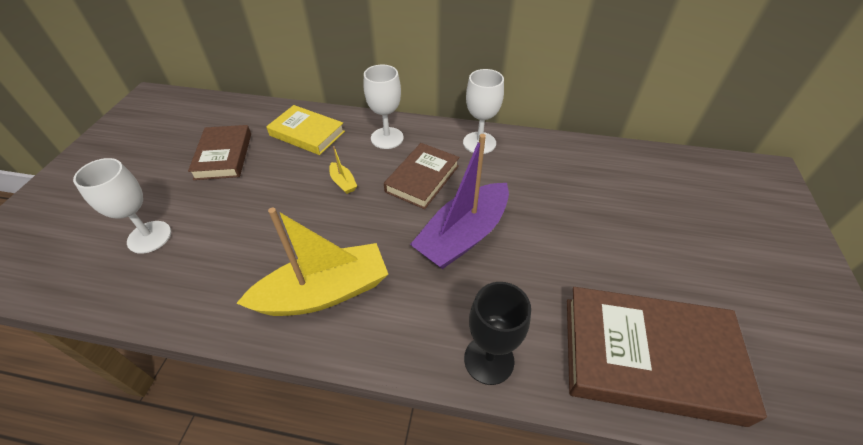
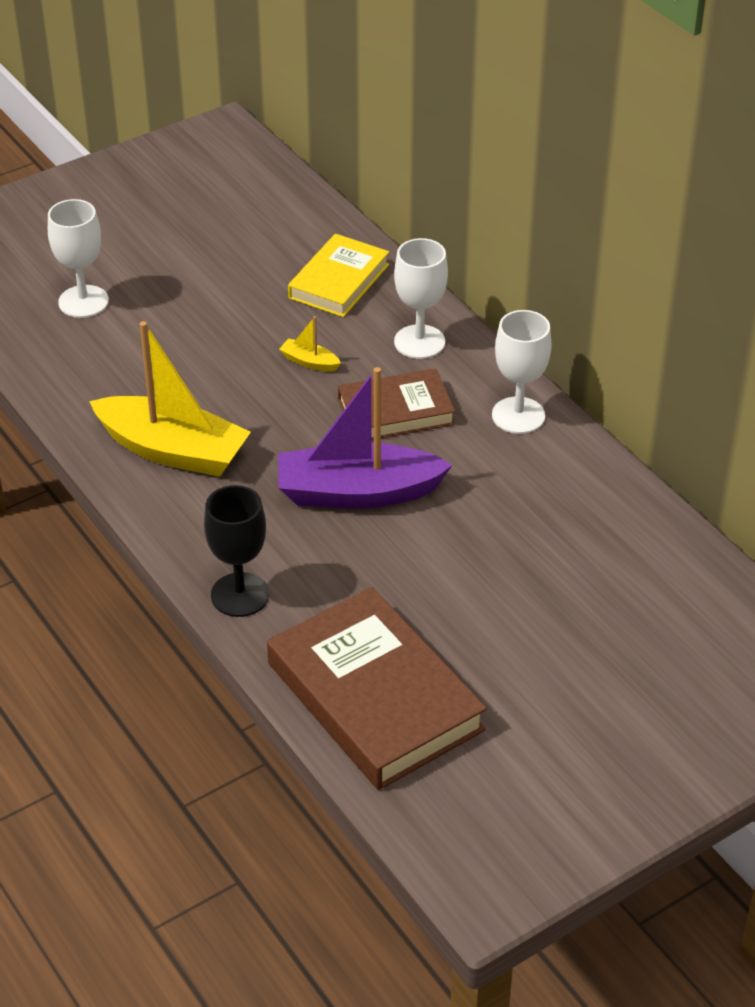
camera: 45 degrees right, 5 degrees down
(223, 156) = (226, 255): brown book -> none
(307, 133) = (339, 281): yellow book -> yellow book turned 45 degrees clockwise
(343, 182) = (309, 362): yellow boat -> yellow boat turned 105 degrees clockwise

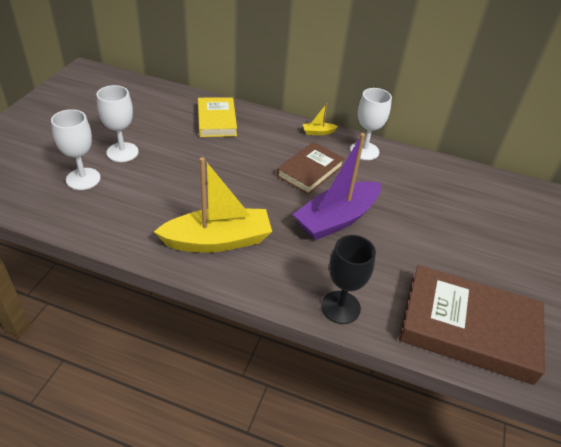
camera: 40 degrees left, 0 degrees up
(309, 362) = (243, 163): yellow boat -> yellow boat (318, 132)
(419, 342) = (285, 134): white goblet -> white goblet (122, 152)

